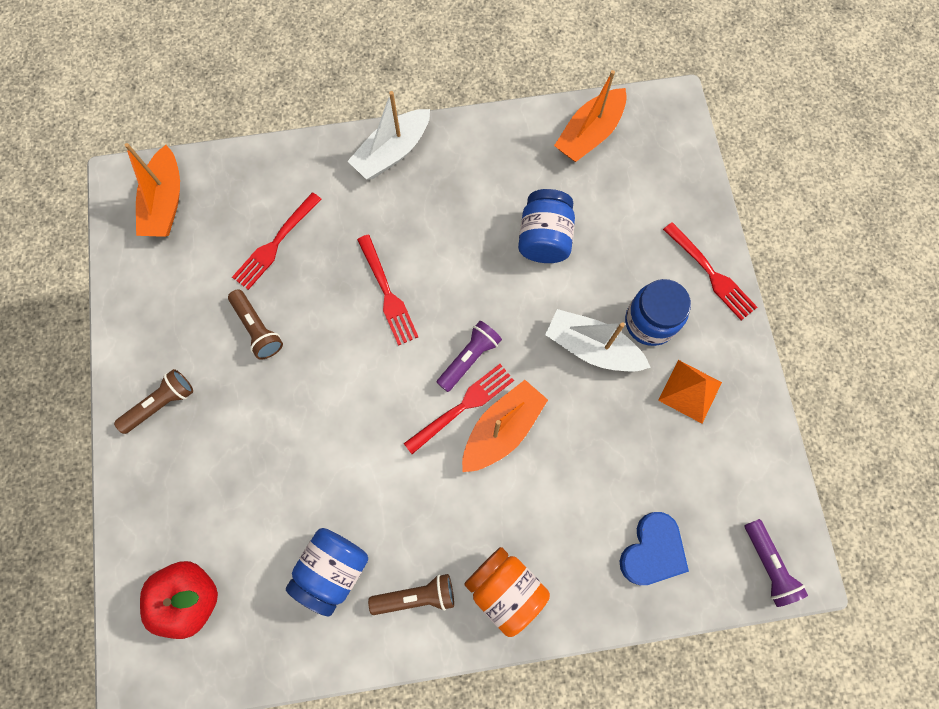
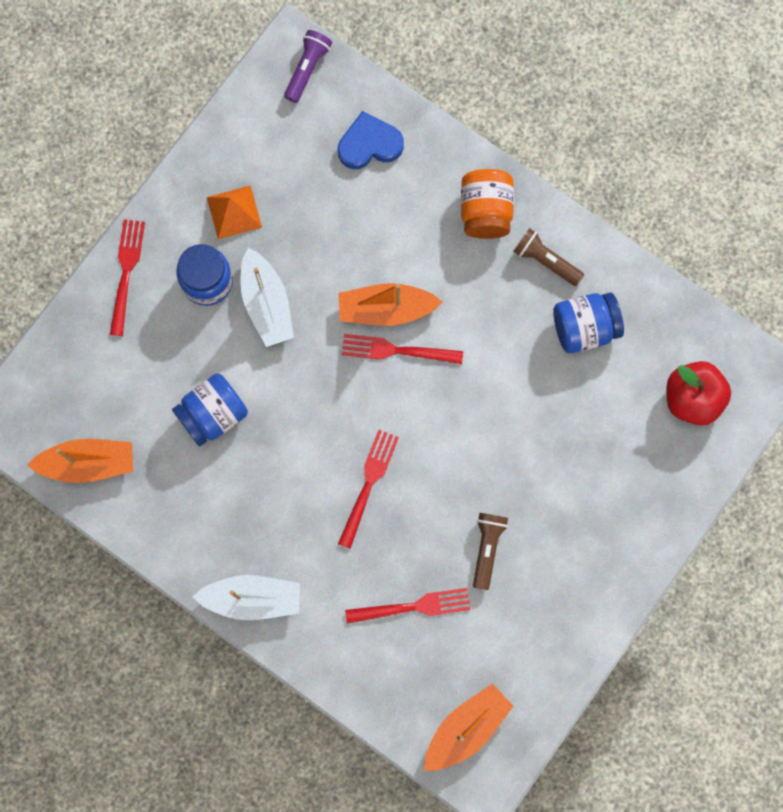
camera: 135 degrees left, 5 degrees up
(161, 404) = (604, 556): brown flashlight -> none
(469, 358) = (358, 379): purple flashlight -> none

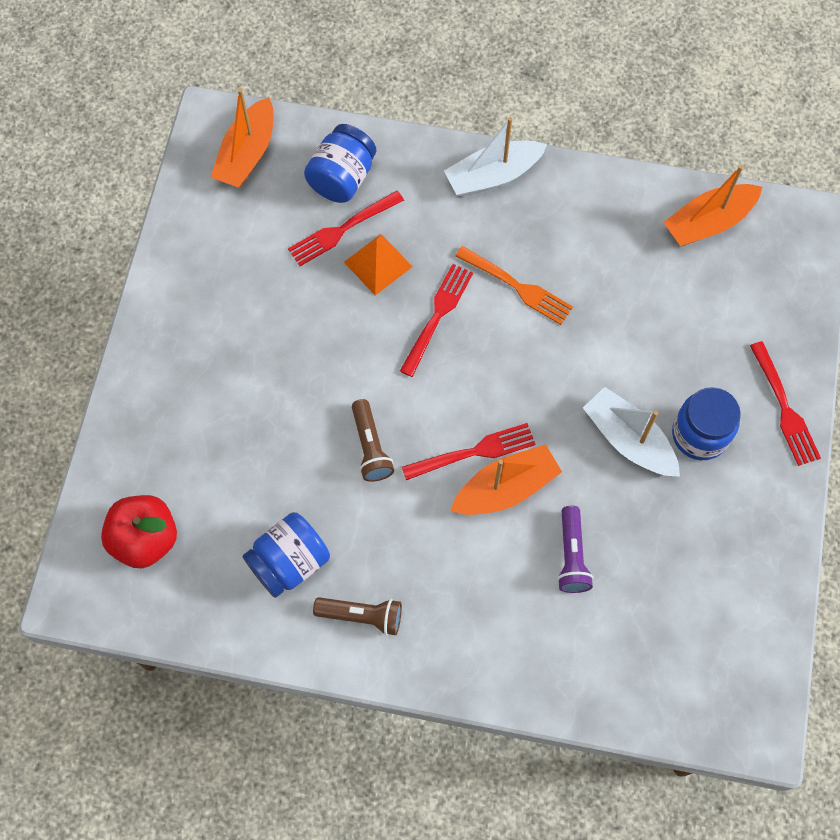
camera: 155 degrees right, 10 degrees down
(213, 414) = (619, 314): blue jar -> blue jar (342, 178)
(234, 212) = (715, 518): orange pyramid -> orange pyramid (378, 264)
(287, 479) = (517, 287): none -> orange fork
(307, 69) = (730, 715): purple flashlight -> purple flashlight (571, 556)
(368, 484) = (437, 316): red fork -> red fork turned 150 degrees counterclockwise
(369, 144) = (615, 659): blue heart -> none
(485, 211) = (452, 641): orange jar -> none
(487, 548) = (295, 307): brown flashlight -> brown flashlight (370, 447)

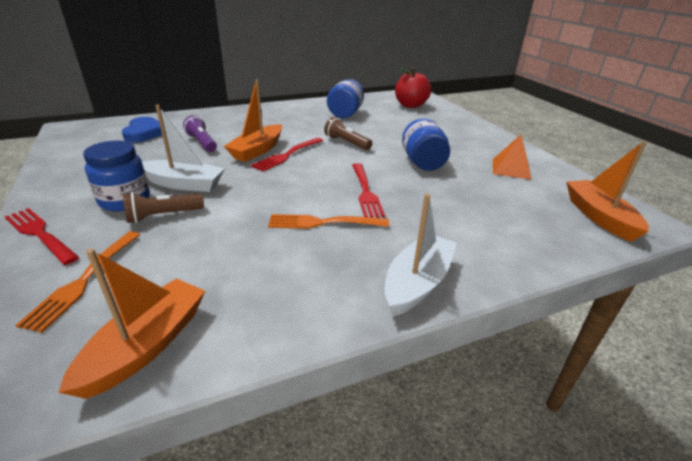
camera: 145 degrees right, 35 degrees down
(342, 178) = (524, 230): blue jar -> blue jar (423, 163)
(342, 230) = (479, 206): red fork -> none
(362, 616) = (299, 111): brown flashlight -> brown flashlight (163, 216)
(378, 264) = (433, 199): orange pyramid -> orange pyramid (511, 169)
(645, 642) = (145, 133): none -> blue heart
(746, 314) = (84, 280): none -> orange fork

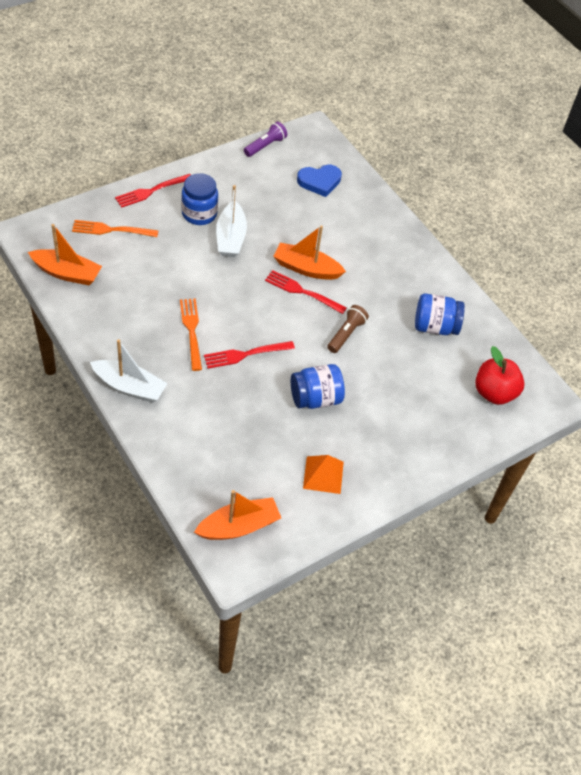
camera: 75 degrees right, 20 degrees up
(40, 234) = (151, 191): red fork -> red fork turned 150 degrees counterclockwise
(163, 216) = (183, 241): brown flashlight -> none
(202, 143) = (310, 226): purple flashlight -> purple flashlight (265, 146)

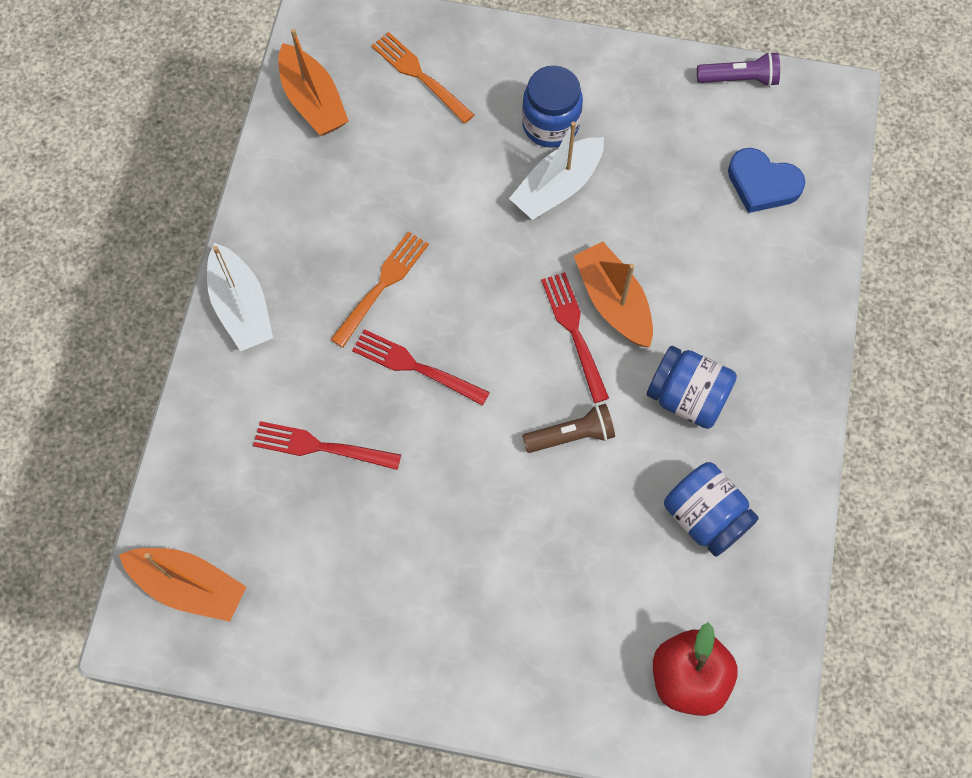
camera: 50 degrees right, 15 degrees up
(151, 191) = (521, 51): red fork -> red fork (321, 447)
(315, 398) = (442, 494): blue jar -> blue jar (687, 397)
(323, 475) = (349, 604): orange pyramid -> none

